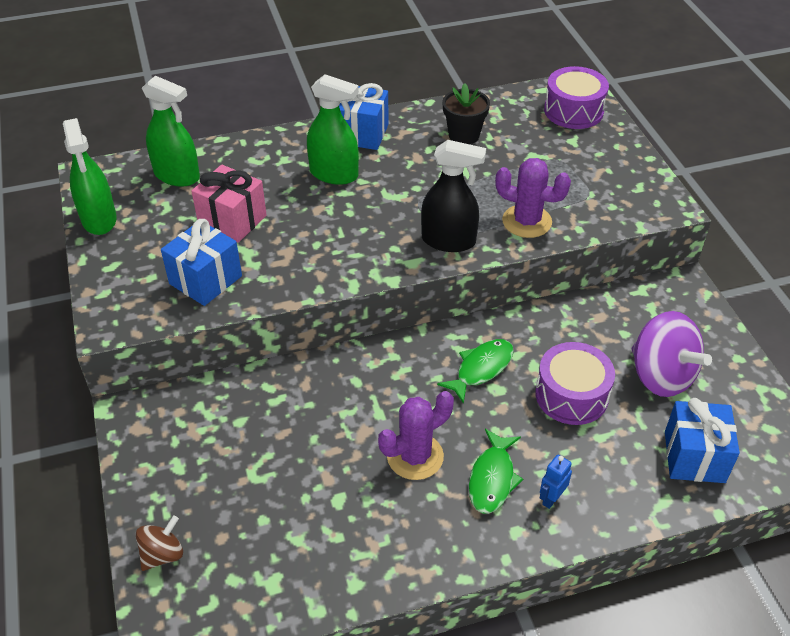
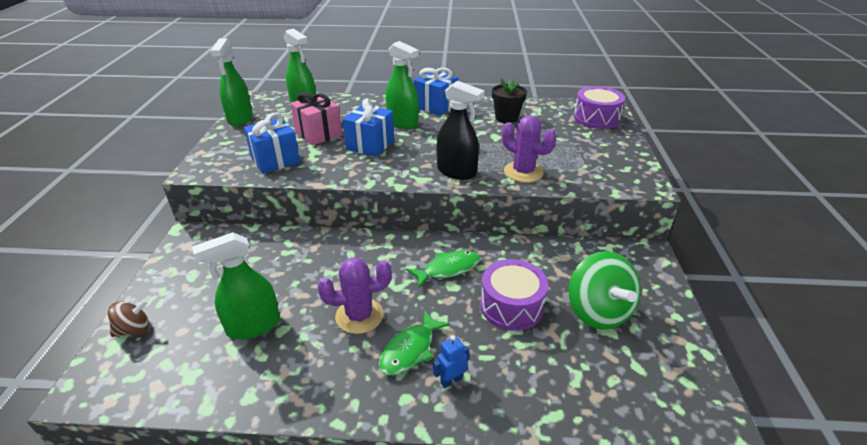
camera: 20 degrees right, 10 degrees down
(302, 505) = (253, 326): none -> green spray bottle
(661, 376) = (598, 311): purple spinning top -> green spinning top
(694, 457) = (601, 385): blue gift -> blue gift (370, 145)

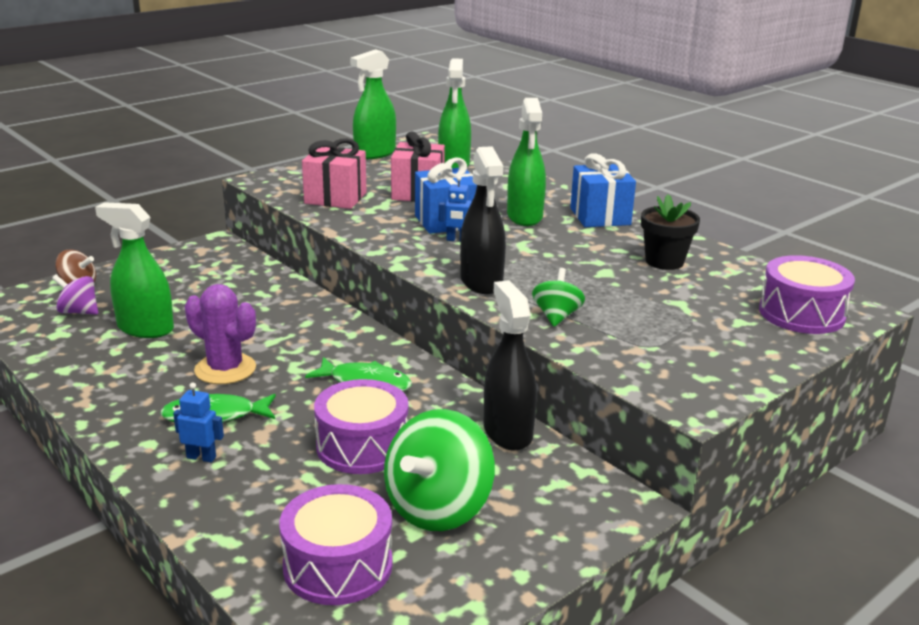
camera: 45 degrees right, 10 degrees down
(175, 348) = (78, 312): none -> purple spinning top
(275, 160) = (335, 198): blue gift -> pink gift
(397, 153) = (457, 240): none -> blue robot
(523, 172) = (556, 316): purple cactus -> green spinning top
(551, 250) = (507, 432): none -> black spray bottle
(618, 379) = (338, 565): none -> purple drum

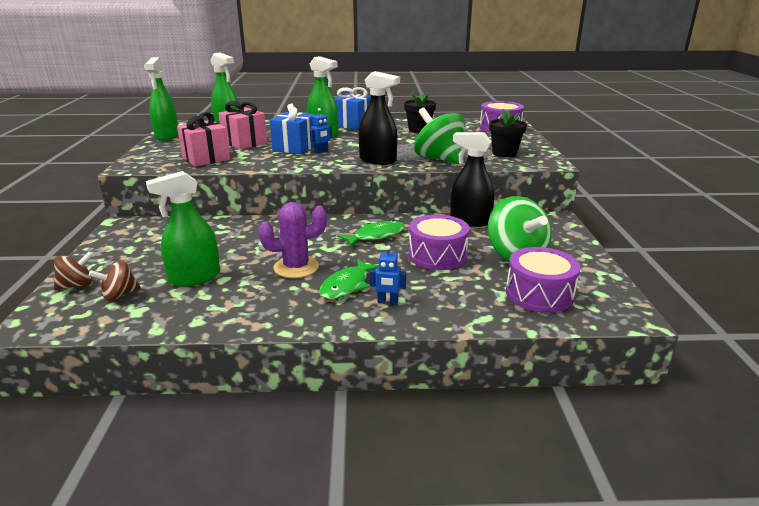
camera: 50 degrees left, 0 degrees up
(78, 312) = (119, 295): purple spinning top -> brown spinning top
(201, 457) = (387, 302): blue robot -> blue robot turned 135 degrees counterclockwise
(556, 316) = (438, 159): green spinning top -> green spinning top, size x1.88
(671, 355) = (504, 153): none -> black flower pot

